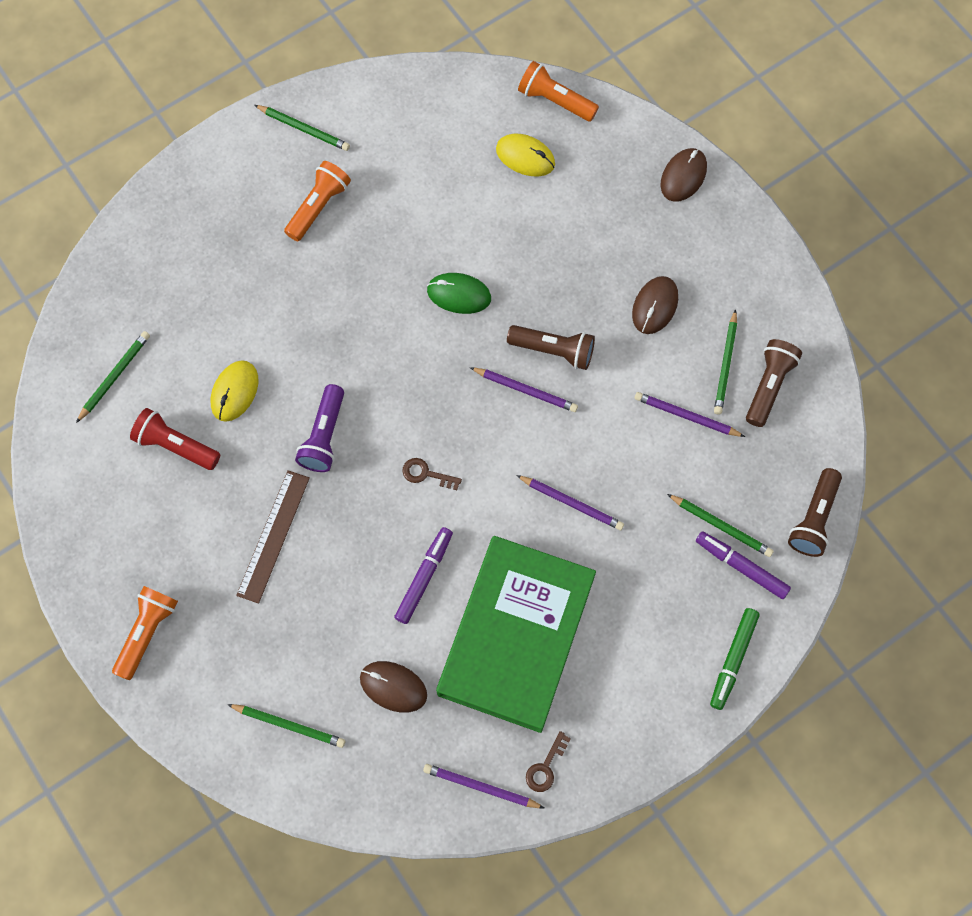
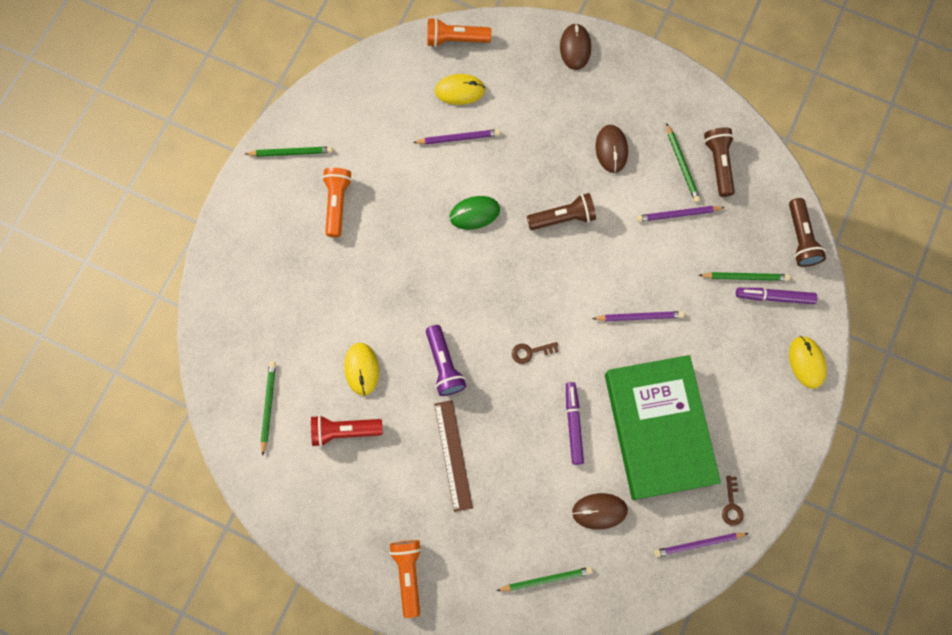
camera: 30 degrees left, 5 degrees up
(525, 390) = (561, 256): purple pencil -> purple pencil (458, 138)
(733, 659) = (806, 362): green marker -> yellow mouse

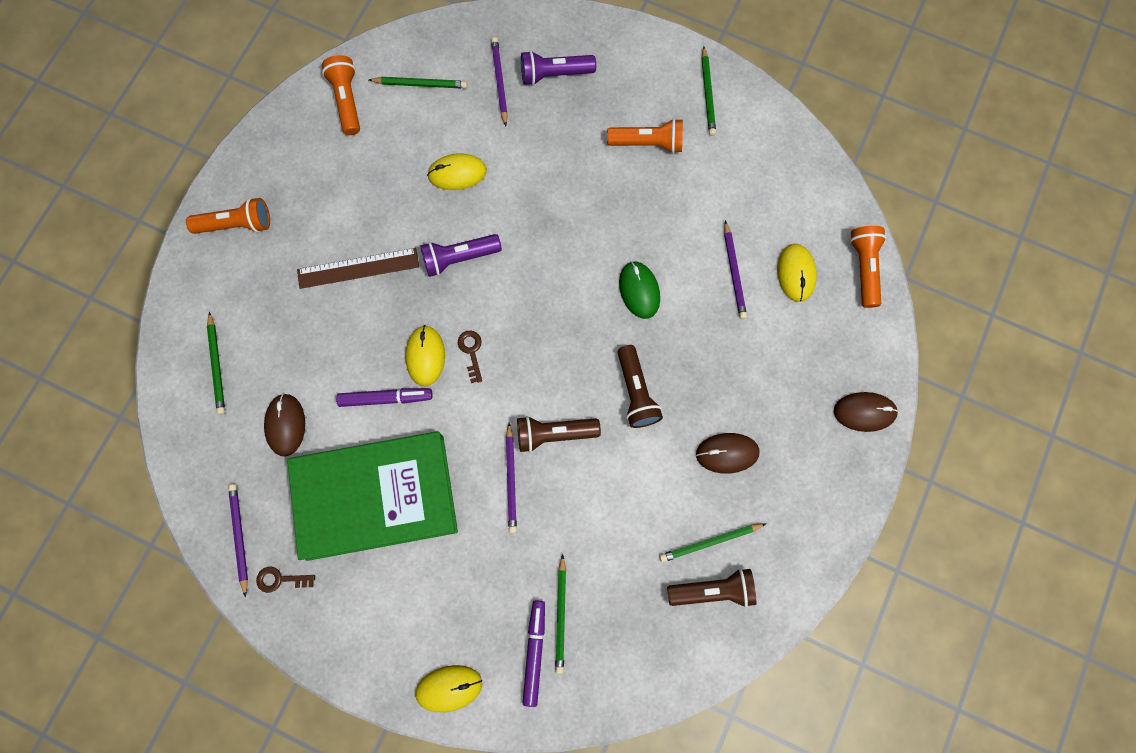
camera: 90 degrees right, 0 degrees up
(265, 283) = (554, 74): none -> purple flashlight
(282, 475) = (347, 100): none -> orange flashlight
(344, 431) = (390, 158): red flashlight -> none
(535, 391) = (425, 356): none -> yellow mouse
(678, 214) = (643, 533): purple pencil -> purple pencil (499, 82)
(800, 238) = (613, 694): brown flashlight -> brown flashlight (554, 434)

